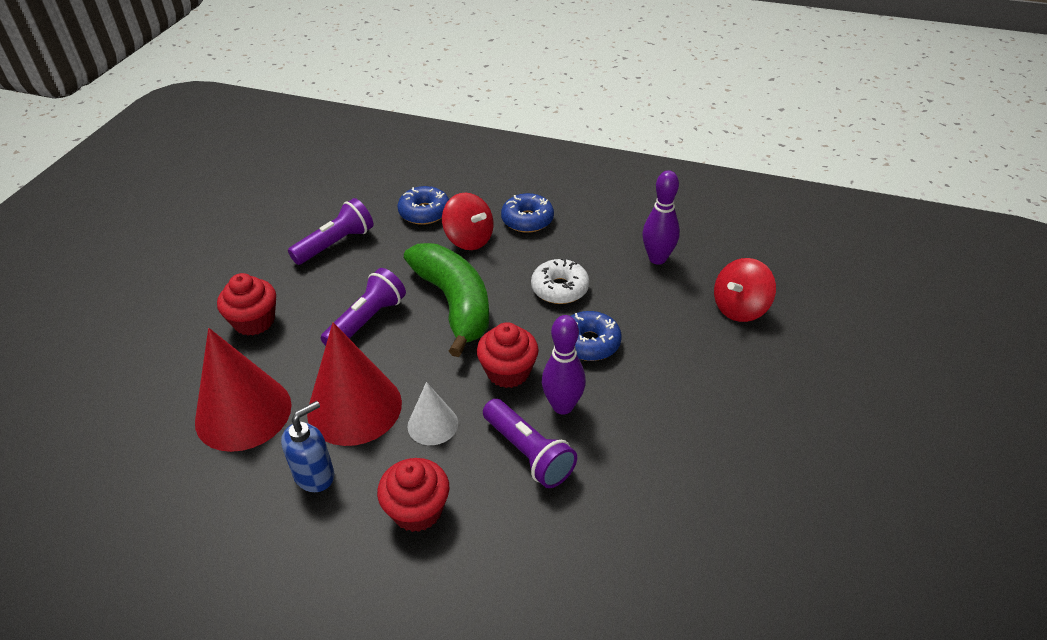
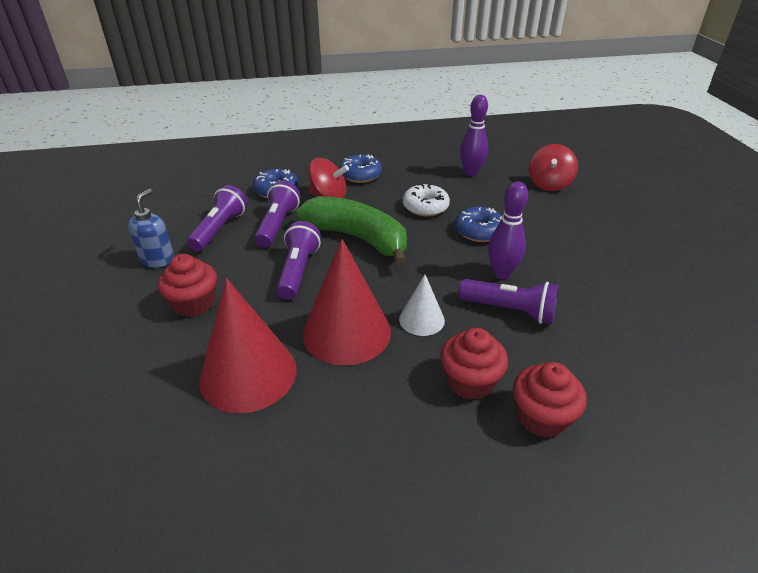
camera: 30 degrees left, 5 degrees down
(315, 475) = (361, 393): blue soap dispenser -> blue soap dispenser (158, 259)
(391, 258) = (278, 225): none -> purple flashlight
(508, 372) = (442, 266): red cupcake -> red cupcake (541, 417)

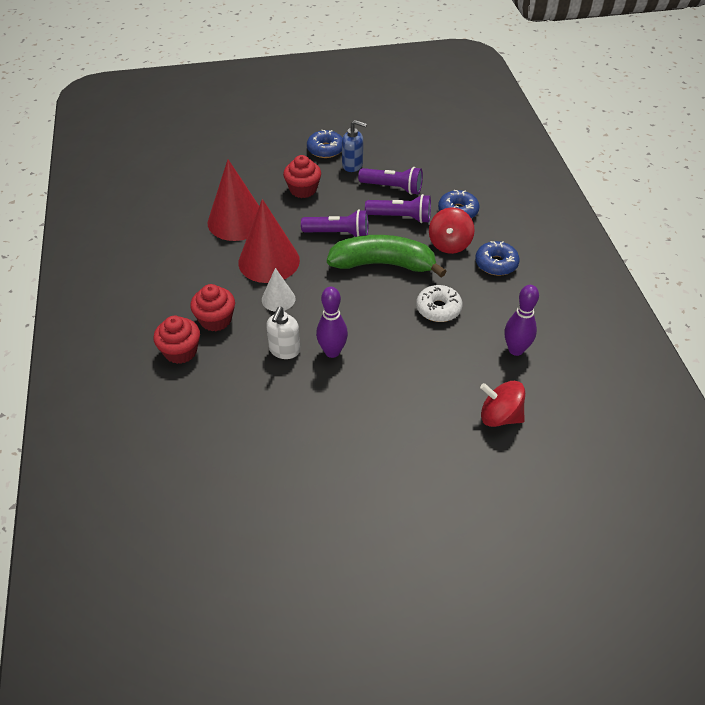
camera: 90 degrees right, 10 degrees up
(358, 238) = (383, 264): green banana -> green banana turned 120 degrees counterclockwise
(479, 231) = (397, 344): blue donut -> blue donut (325, 149)
(510, 310) = (284, 350): purple flashlight -> white soap dispenser

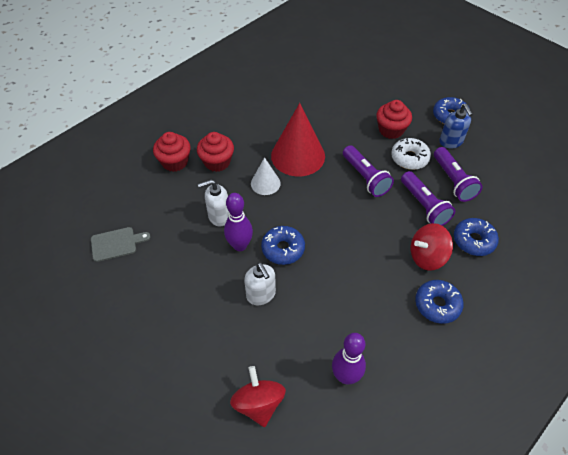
camera: 55 degrees right, 5 degrees up
(236, 221) = (320, 115): red cone -> none
(241, 445) = (116, 244): none -> grey cutting board
(363, 325) = (283, 249): none -> blue donut
(383, 264) = (359, 224): green banana -> none
(398, 363) = (261, 295): none -> white soap dispenser
(438, 309) = (344, 290): white donut -> white donut (409, 158)

